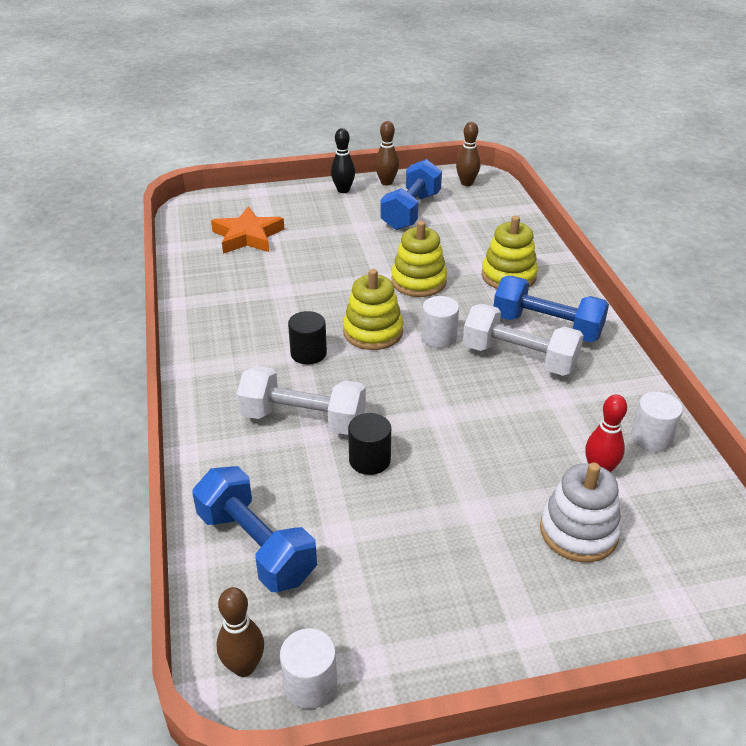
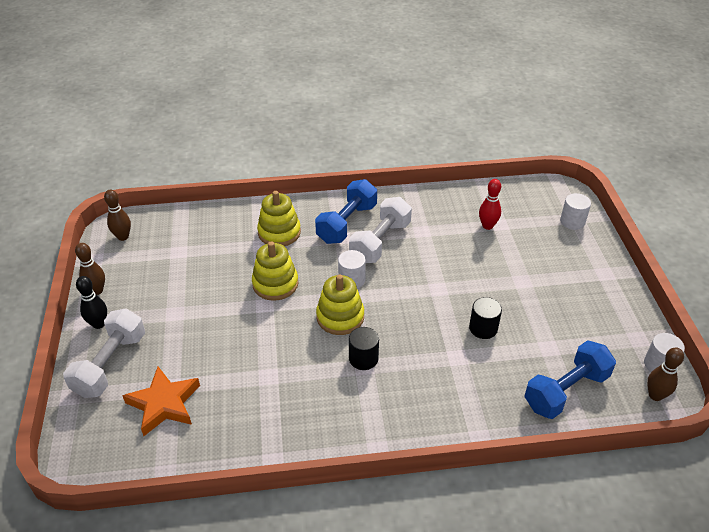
camera: 85 degrees left, 5 degrees up
(303, 419) = (442, 363): white dumbbell -> white dumbbell (110, 364)
(411, 211) = (160, 278): blue dumbbell -> none
(578, 532) = (535, 242): white stacking toy -> none
(651, 438) = (459, 200): white cylinder -> white cylinder (572, 221)

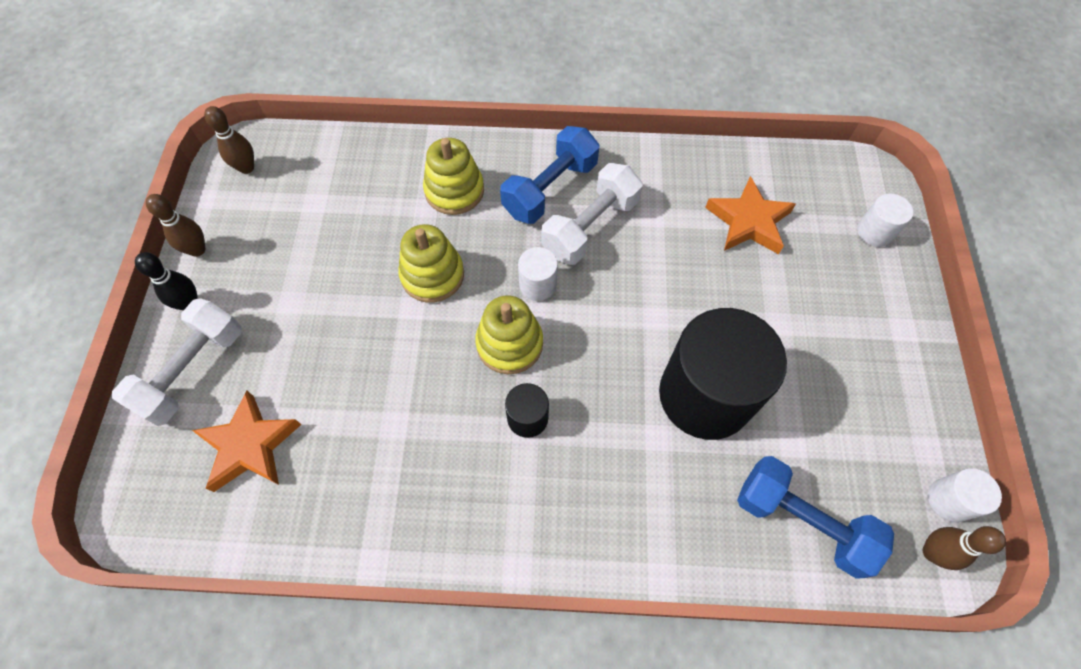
camera: 10 degrees right, 20 degrees up
(483, 328) = (705, 395): black cylinder -> black cylinder, size x2.31
(487, 226) = (748, 221): red bowling pin -> orange star
(566, 391) = (802, 521): blue dumbbell -> blue dumbbell turned 60 degrees clockwise

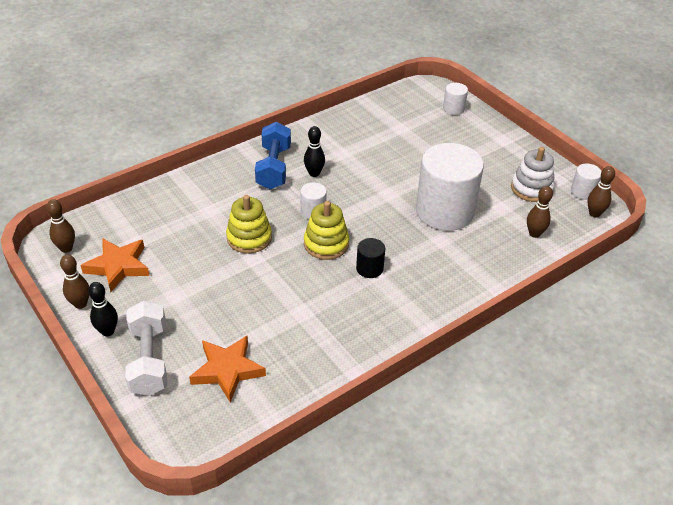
camera: 40 degrees left, 20 degrees down
(454, 191) = (218, 194): yellow stacking toy -> none
(590, 227) = (314, 173): white dumbbell -> black bowling pin
(705, 395) = (444, 211): black cylinder -> white cylinder
(748, 221) = (392, 132): orange star -> orange star (118, 266)
(802, 521) = (534, 234): blue dumbbell -> brown bowling pin
(869, 440) = (531, 188): none -> white stacking toy

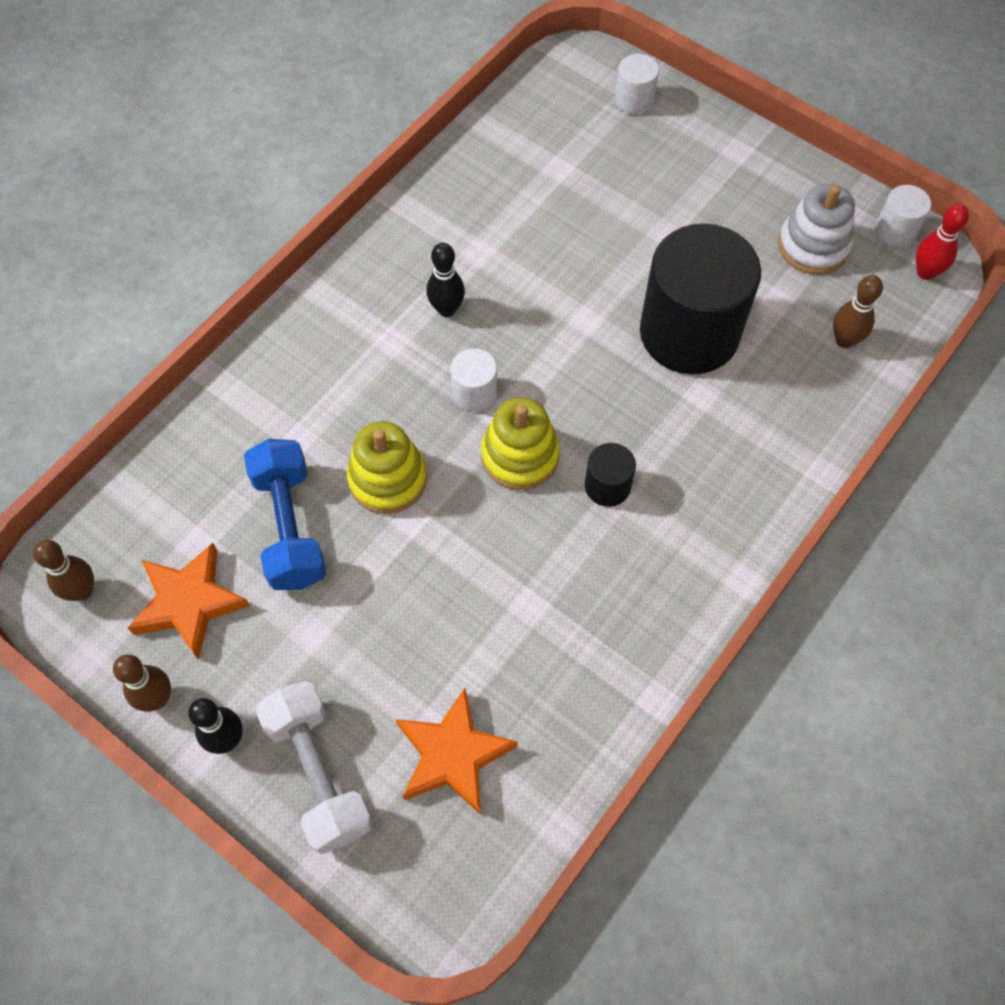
camera: 15 degrees left, 20 degrees up
(274, 168) = (373, 315): blue dumbbell -> blue dumbbell (290, 527)
(444, 211) = (689, 332): white cylinder -> black cylinder
(594, 213) = (925, 272): brown bowling pin -> red bowling pin

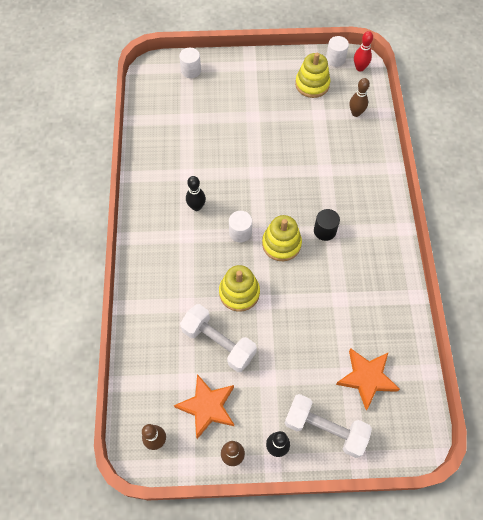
camera: 40 degrees left, 0 degrees up
(290, 527) = (218, 342): blue dumbbell -> white dumbbell
(689, 332) = (299, 149): black cylinder -> none
(813, 246) = (312, 84): white stacking toy -> yellow stacking toy

